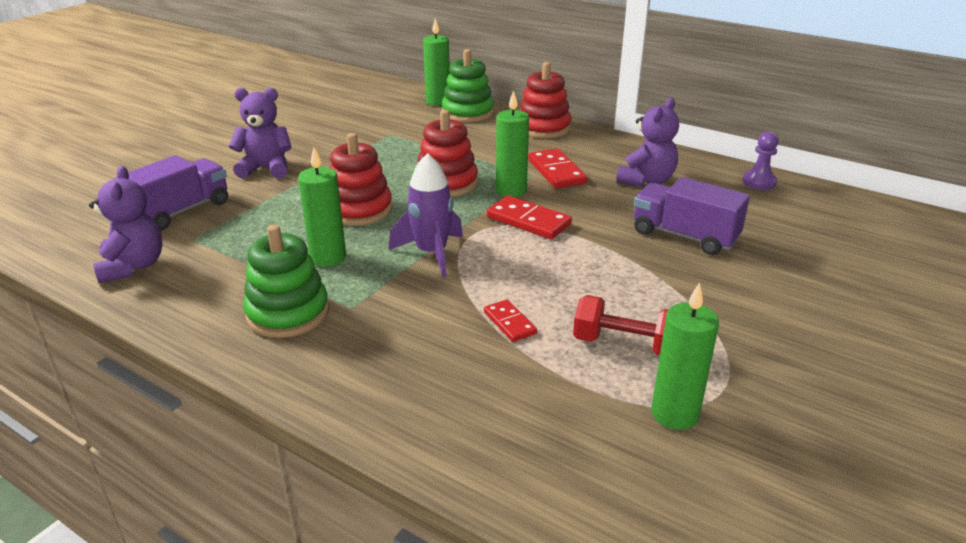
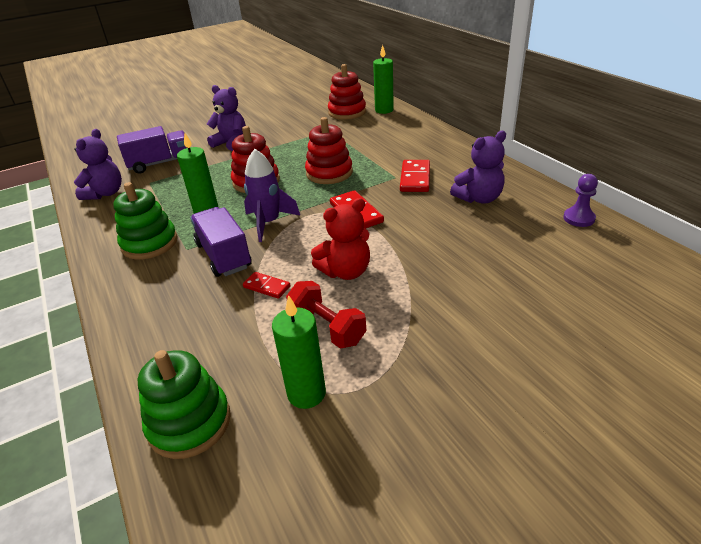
camera: 30 degrees right, 5 degrees up
(467, 113) = (396, 121): green stacking toy -> green stacking toy (189, 422)
(509, 323) = (266, 287): red domino -> red domino turned 60 degrees counterclockwise
(511, 191) = (367, 187): green candle -> none
(543, 128) = (440, 141): red stacking toy -> red stacking toy (347, 112)
(584, 284) = (346, 271): none -> red teddy bear
(684, 236) = (463, 251): purple truck -> purple truck (224, 255)

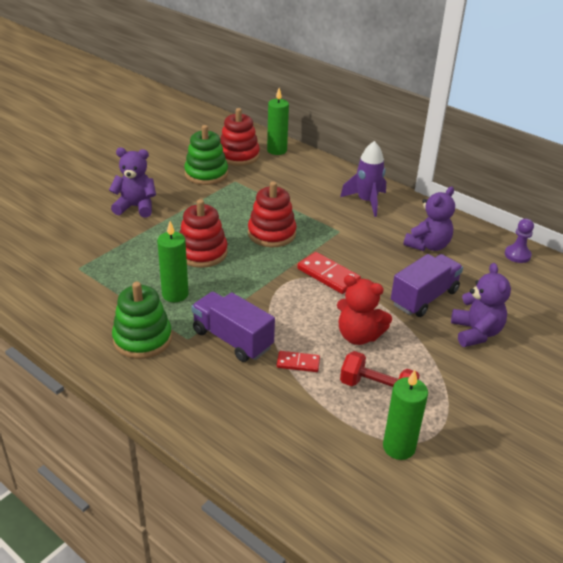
camera: 25 degrees left, 0 degrees up
(105, 193) = (36, 288): purple teddy bear -> purple teddy bear (476, 332)
(160, 163) = (70, 242): purple truck -> purple truck (424, 298)
(189, 422) = (322, 493): green stacking toy -> green stacking toy (206, 174)
(269, 223) = (251, 298): purple rocket -> purple rocket (367, 201)
(346, 271) = (358, 336): red teddy bear -> red teddy bear turned 75 degrees clockwise
(415, 178) = (359, 230): red domino -> none

